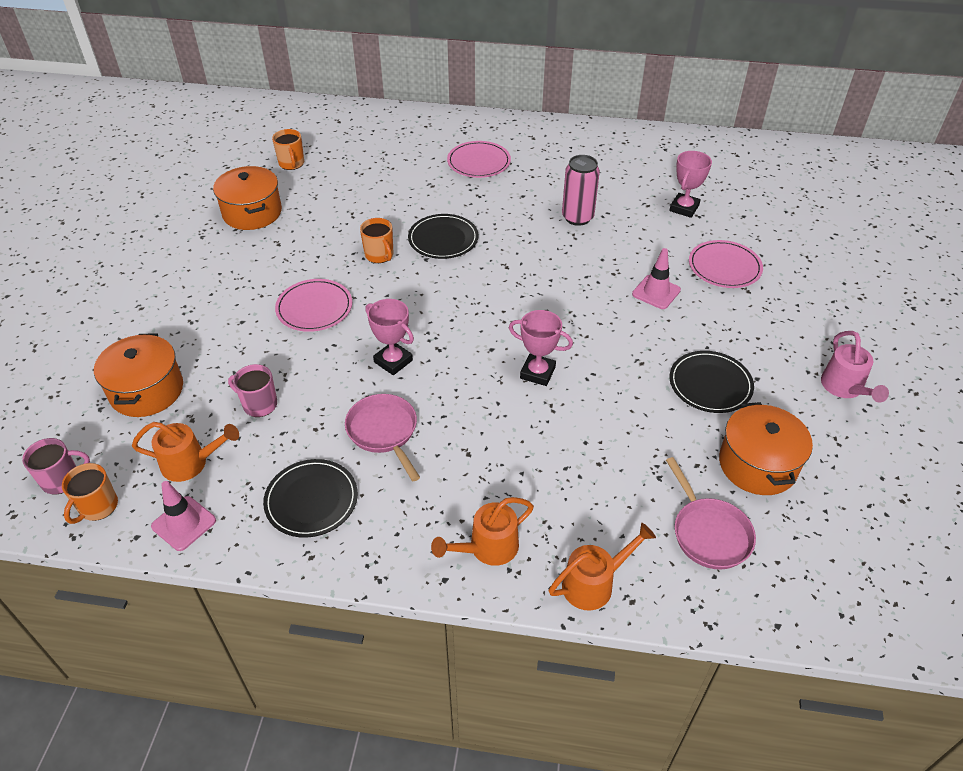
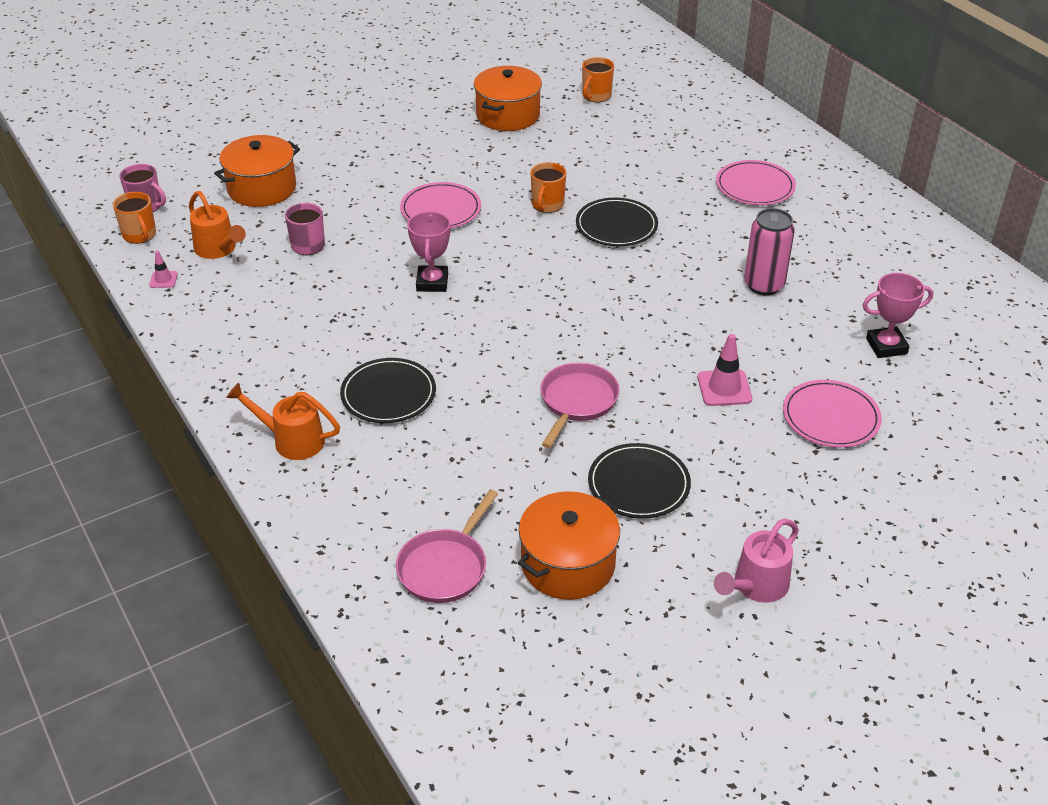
camera: 50 degrees right, 5 degrees down
(98, 507) = (140, 235): orange mug -> orange mug turned 105 degrees counterclockwise
(184, 523) = (163, 280): pink traffic cone -> pink traffic cone, size x0.56
(311, 500) = (244, 324): black plate -> black plate (388, 394)
(384, 432) = (350, 321): pink pan -> pink pan (577, 402)
(537, 373) = (518, 368): pink trophy -> none
(594, 583) = (317, 520): orange watering can -> none

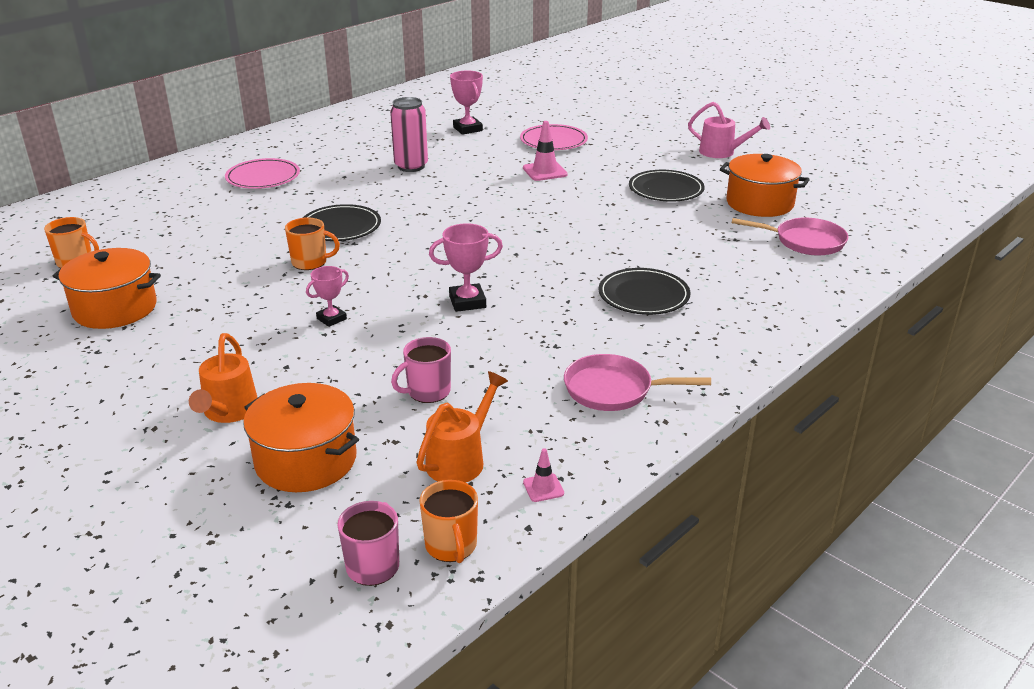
camera: 105 degrees left, 10 degrees down
(140, 235) = (451, 546): orange mug -> orange mug turned 120 degrees clockwise
(291, 440) = (738, 330): orange watering can -> orange watering can (228, 412)
(441, 209) = (331, 319): pink plate -> pink trophy
(577, 402) = (596, 217): pink pan -> pink pan (614, 390)

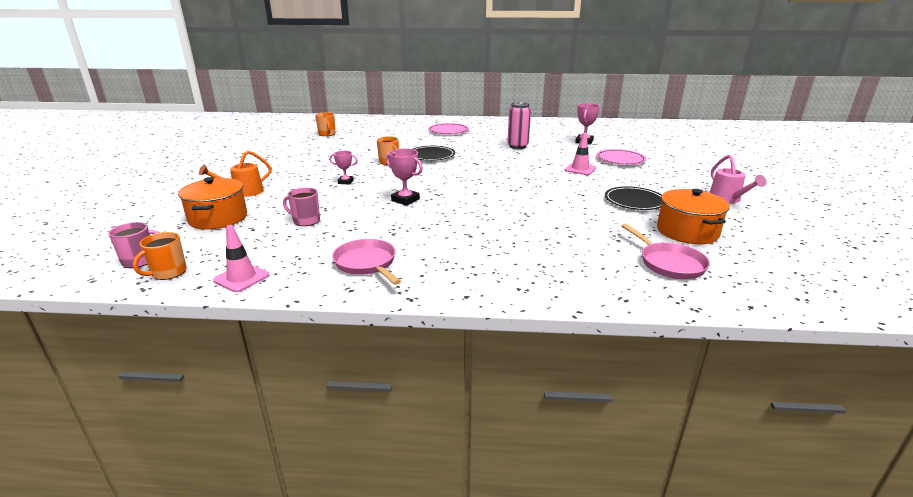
camera: 50 degrees right, 5 degrees down
(115, 308) = (300, 150): orange pot -> none
(461, 459) = (250, 248): orange watering can -> none
(543, 488) = (241, 278): pink traffic cone -> pink traffic cone, size x1.78
(643, 295) = (489, 237): black plate -> none

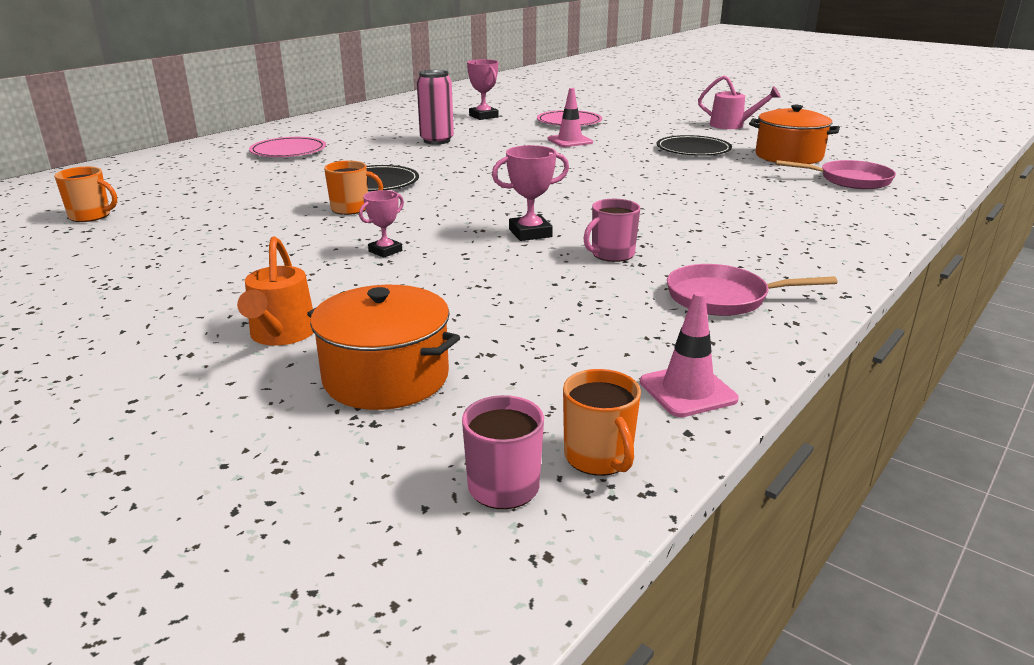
camera: 55 degrees left, 0 degrees up
(306, 221) = (513, 307): pink mug -> pink mug (612, 254)

